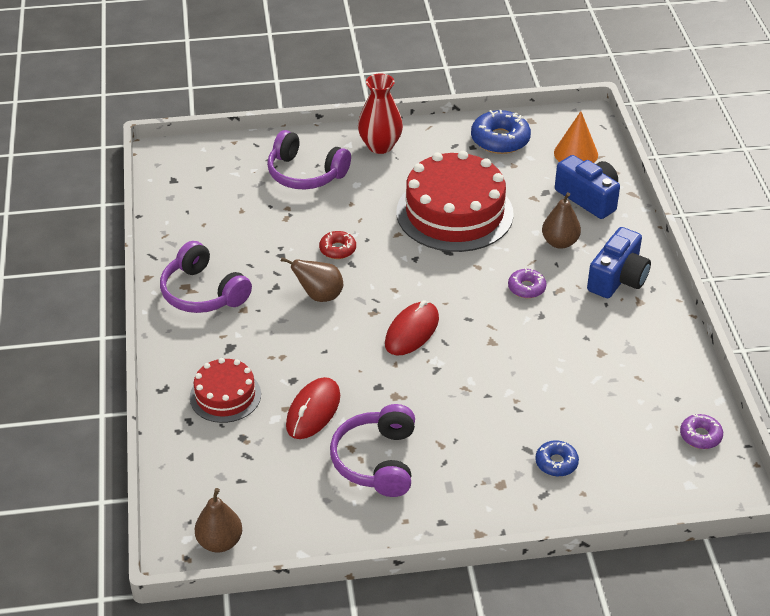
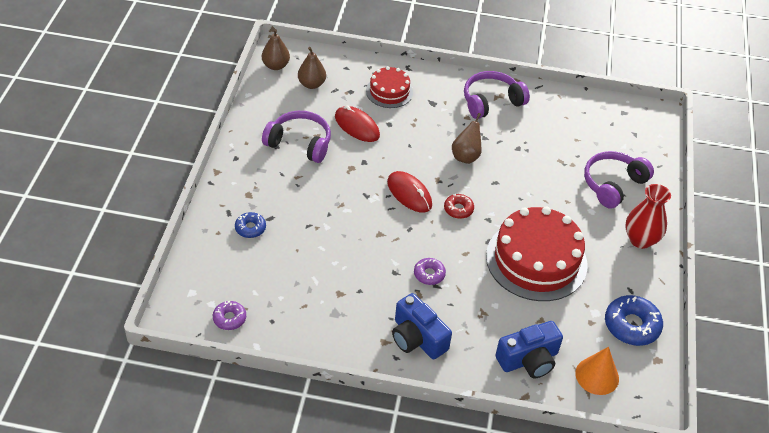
camera: 105 degrees right, 5 degrees up
(337, 249) = (514, 179): red donut -> red donut (458, 209)
(559, 242) = (476, 316): brown pear -> brown pear (311, 84)

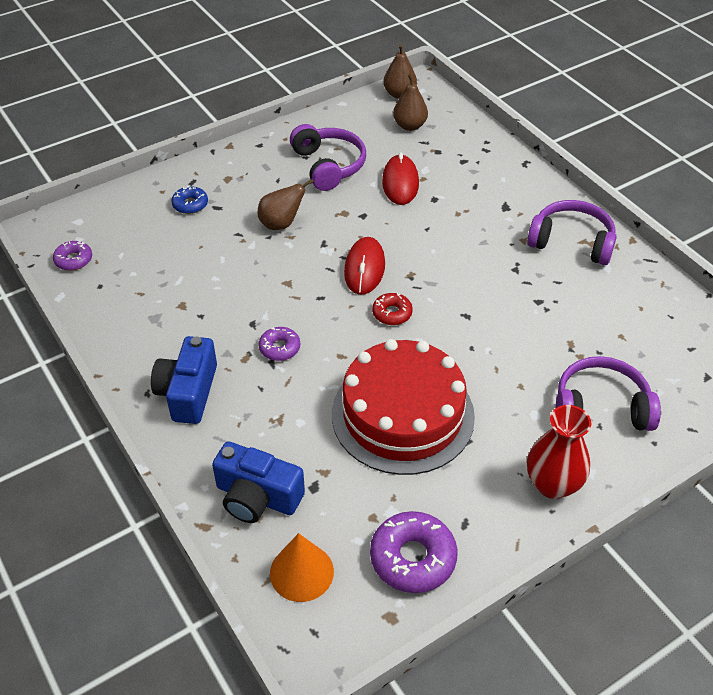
camera: 50 degrees right, 0 degrees up
(389, 91) = (475, 172): red cake -> none
(466, 156) = (469, 273): brown pear -> brown pear (281, 224)
(631, 325) = (413, 558): blue donut -> purple donut

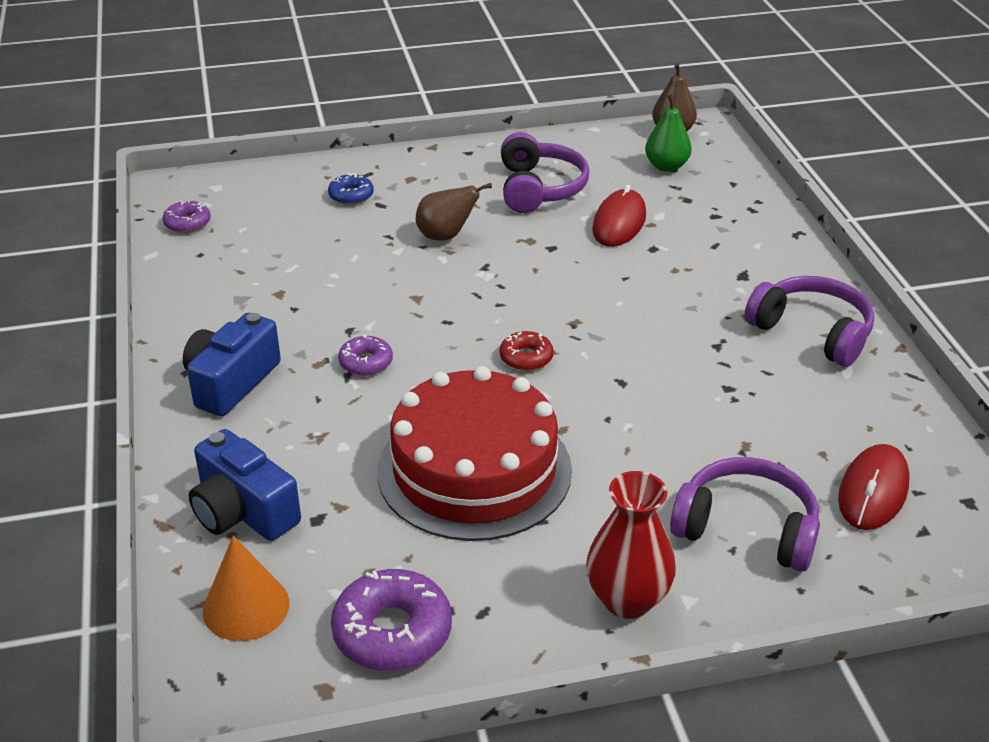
camera: 20 degrees right, 10 degrees down
(364, 268) = (520, 303): red mouse -> red mouse (873, 491)
(409, 126) = (666, 166): brown pear -> green pear

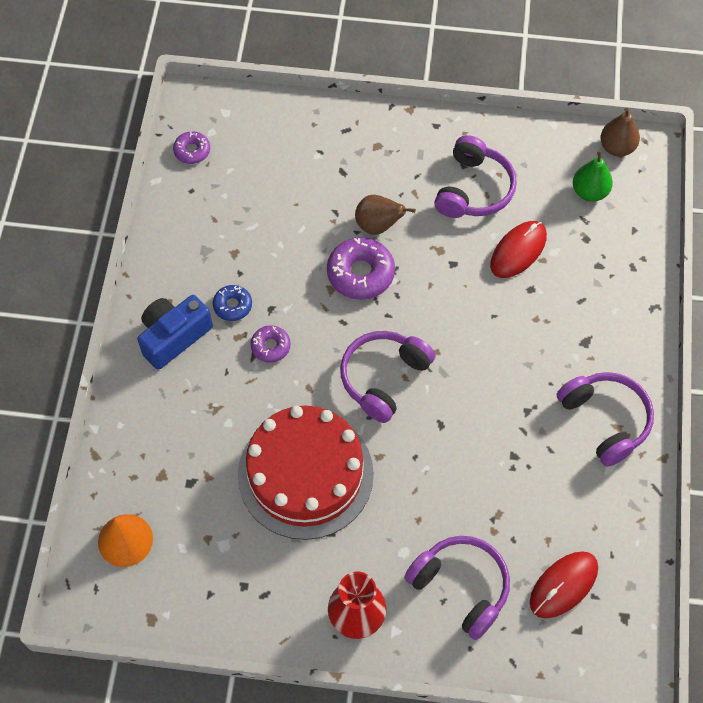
camera: 20 degrees right, 25 degrees up
(243, 511) = (147, 460): blue camera -> none
(351, 196) = (324, 154): blue donut -> blue donut (232, 306)
(392, 632) = (205, 590): purple donut -> purple donut (360, 273)
(526, 358) = (384, 378): red donut -> purple headphones

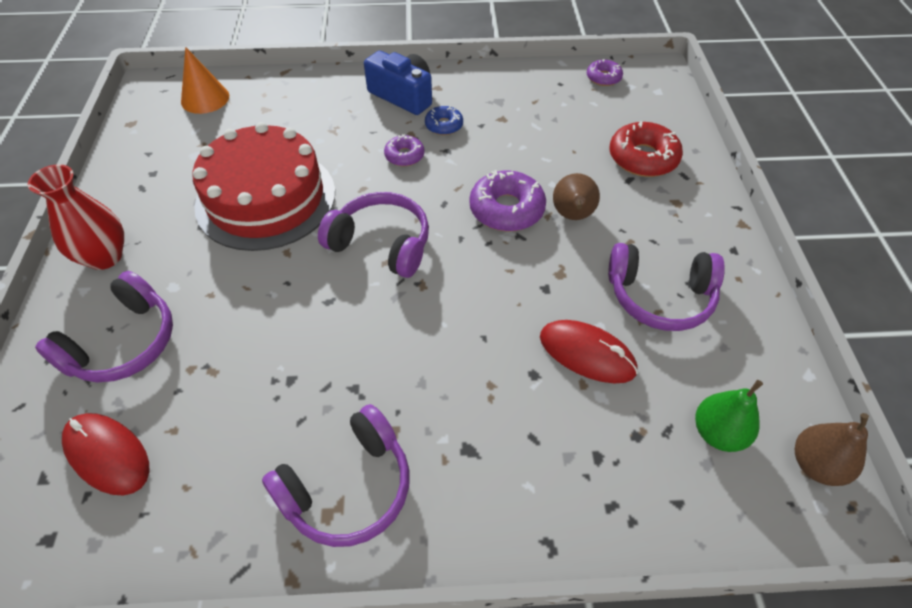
camera: 80 degrees right, 10 degrees down
(317, 153) = (643, 158): none -> red donut

